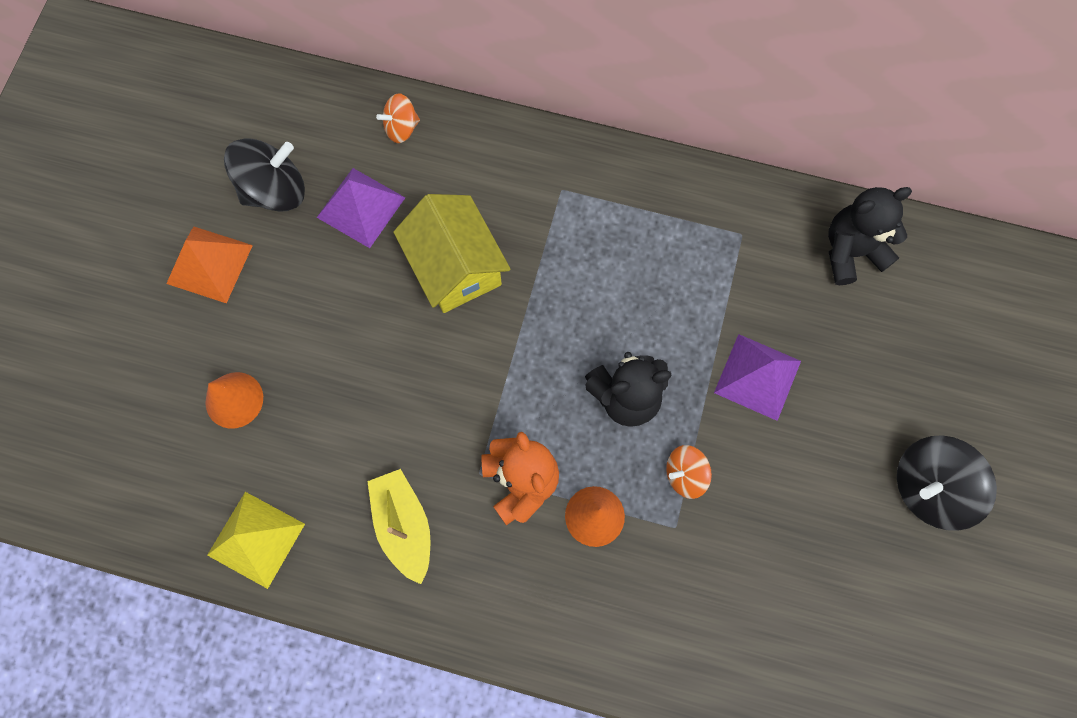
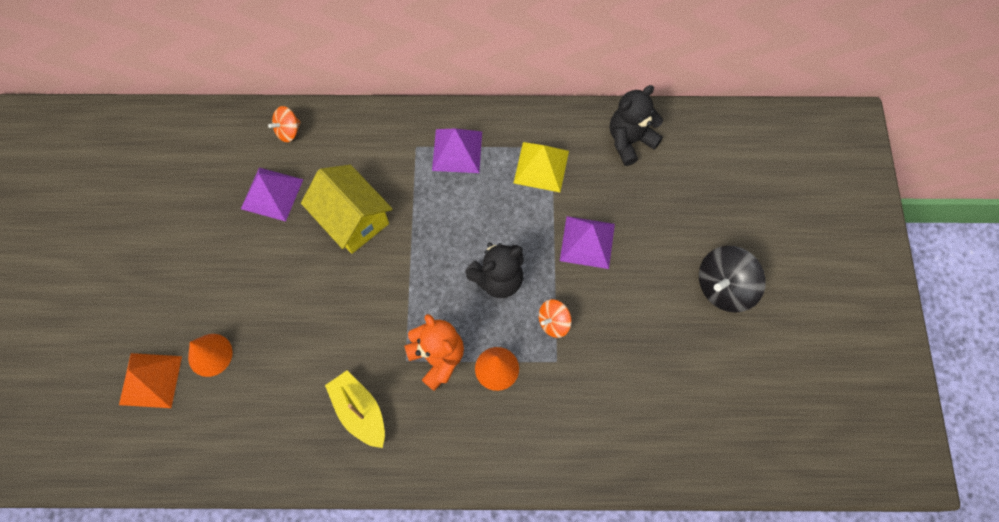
camera: 15 degrees left, 5 degrees down
(209, 264) = (167, 261): orange pyramid -> orange pyramid (150, 380)
(256, 539) = (251, 451): yellow pyramid -> yellow pyramid (541, 166)
(275, 190) = (204, 197): black spinning top -> none
(615, 208) = (457, 150): none -> purple pyramid

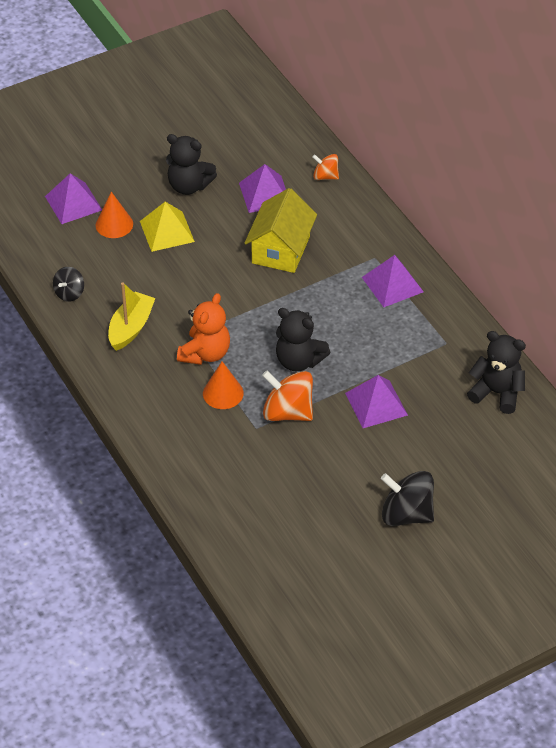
camera: 60 degrees right, 20 degrees down
(150, 380) = (73, 203): orange pyramid -> purple pyramid
(211, 256) = (189, 186): none -> black teddy bear
(272, 449) = (69, 293): none -> black spinning top
(541, 166) = (422, 344): yellow pyramid -> yellow pyramid (167, 231)
(553, 322) = (287, 412): orange spinning top -> orange spinning top, size x1.75

